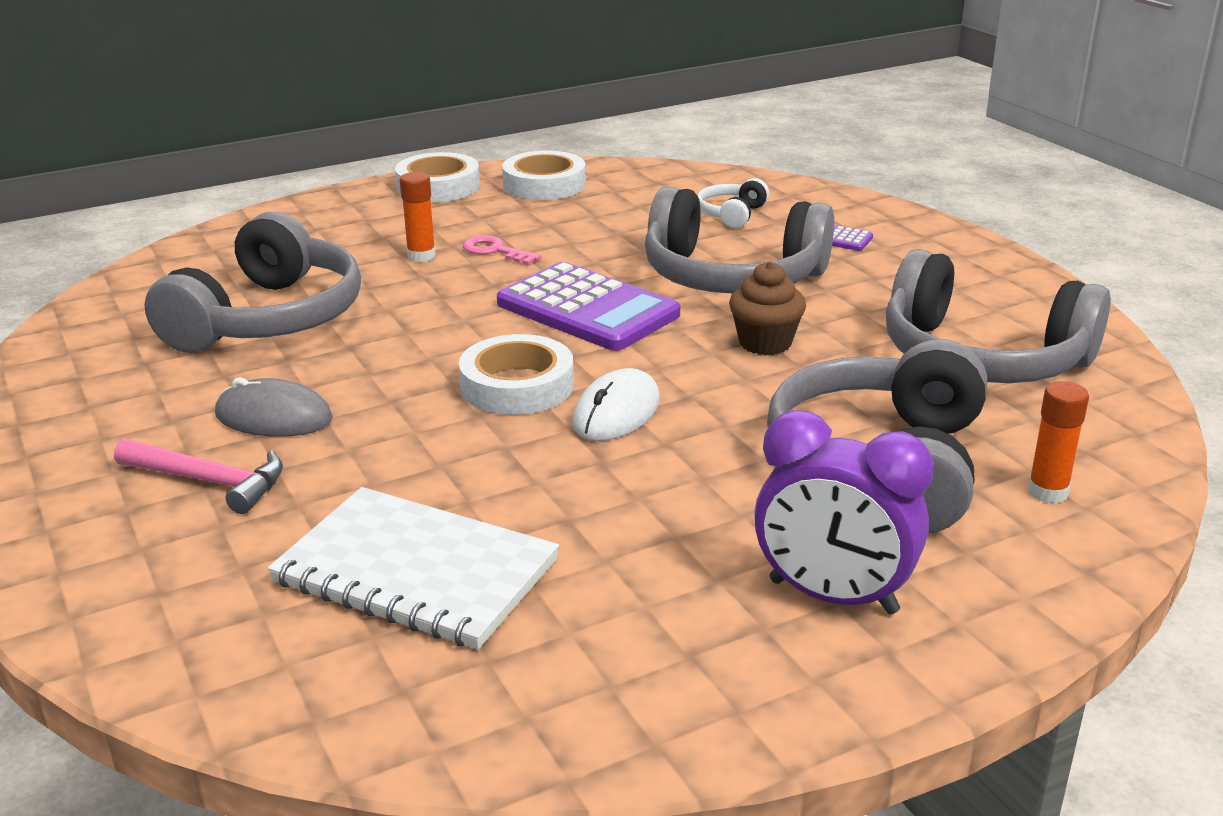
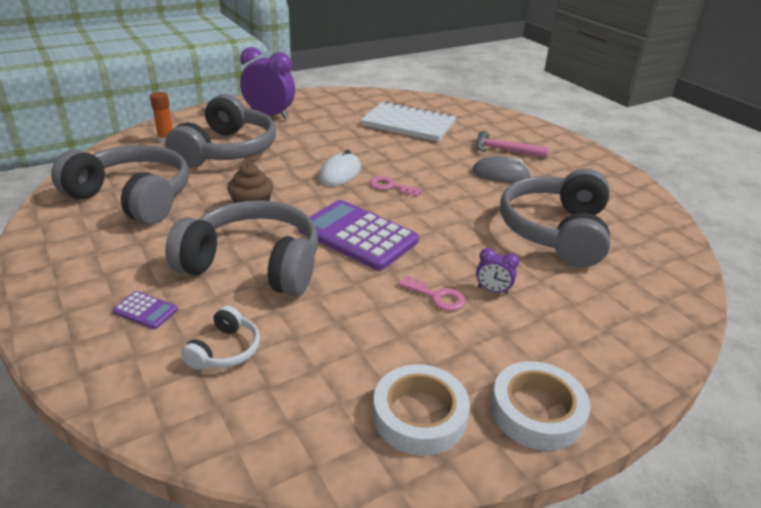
camera: 175 degrees right, 5 degrees up
(421, 256) = (492, 290): orange glue stick -> purple clock
(517, 386) = (390, 187): white tape -> pink key

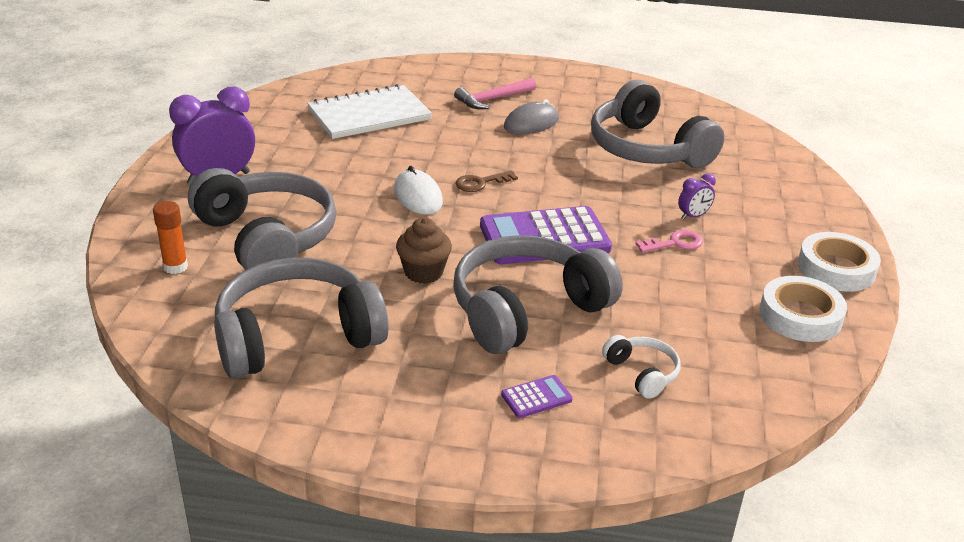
camera: 50 degrees left, 0 degrees up
(390, 187) = (481, 183): pink key -> brown key

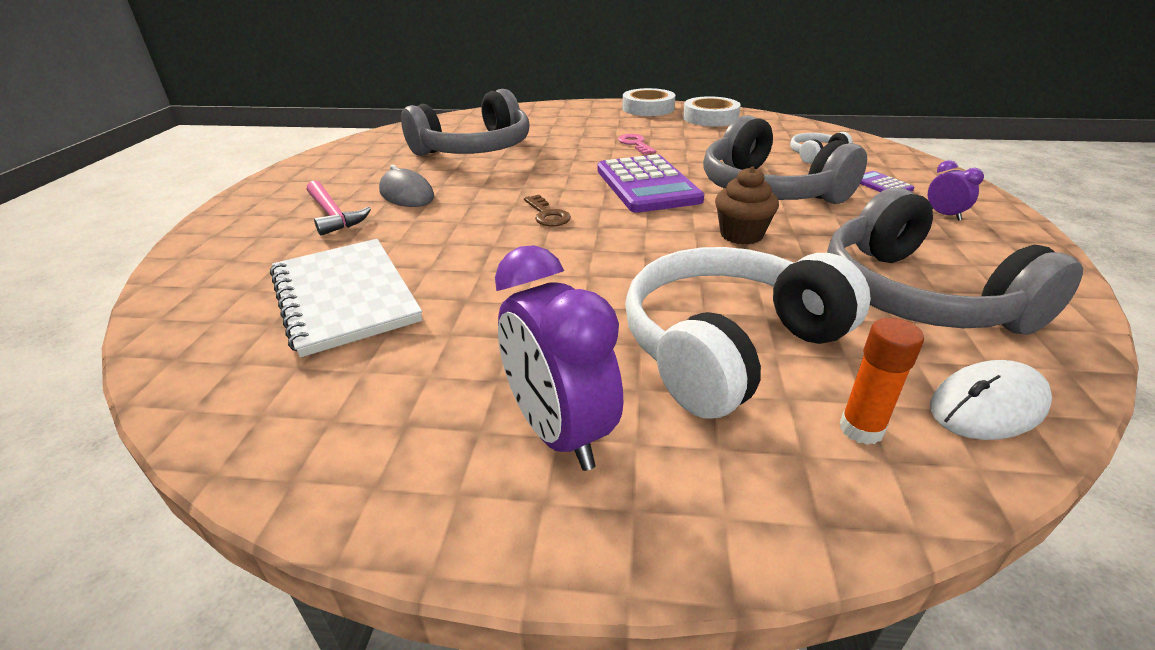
camera: 90 degrees left, 0 degrees up
(267, 238) = (728, 346): grey headphones -> white headphones
(418, 196) = (583, 247): white mouse -> white mouse (988, 406)
(693, 216) = (591, 138): purple clock -> purple clock (944, 215)

